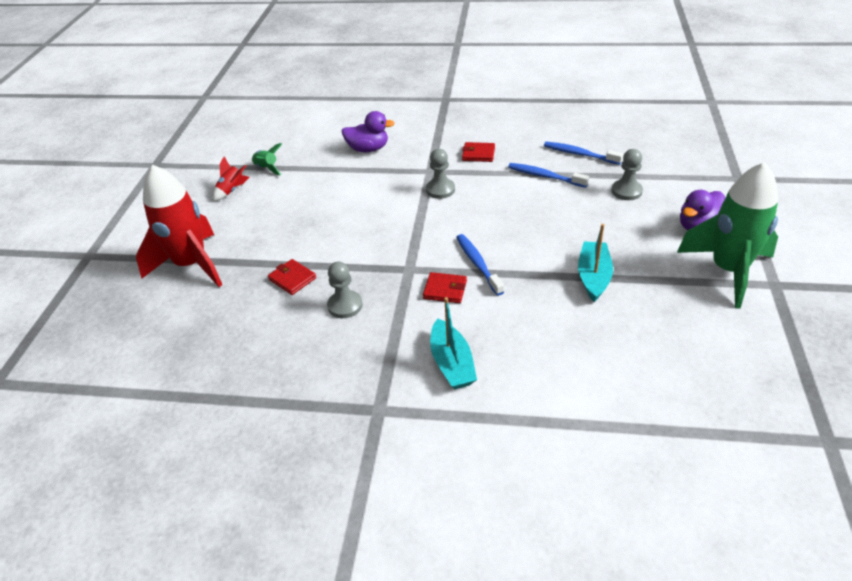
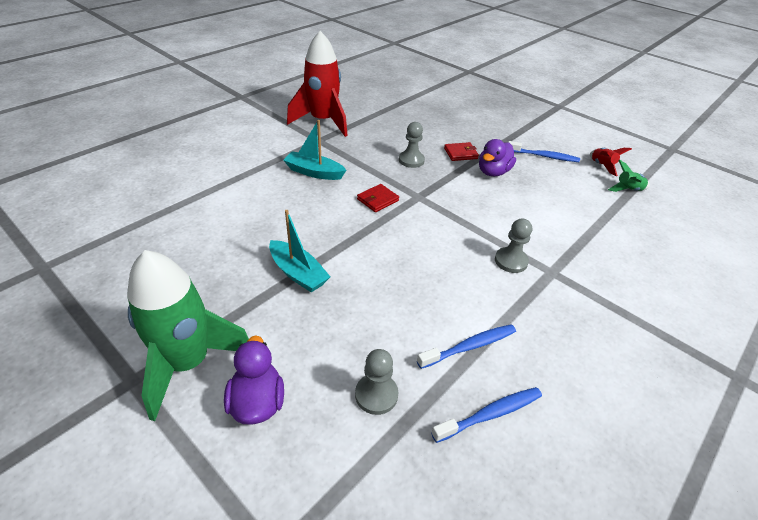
camera: 120 degrees right, 0 degrees up
(191, 265) = (514, 129): red rocket -> red rocket (323, 121)
(368, 149) = (628, 254): purple duck -> purple duck (493, 172)
(478, 154) = (560, 323): red wallet -> none
(478, 264) = (386, 227): blue toothbrush -> blue toothbrush (544, 156)

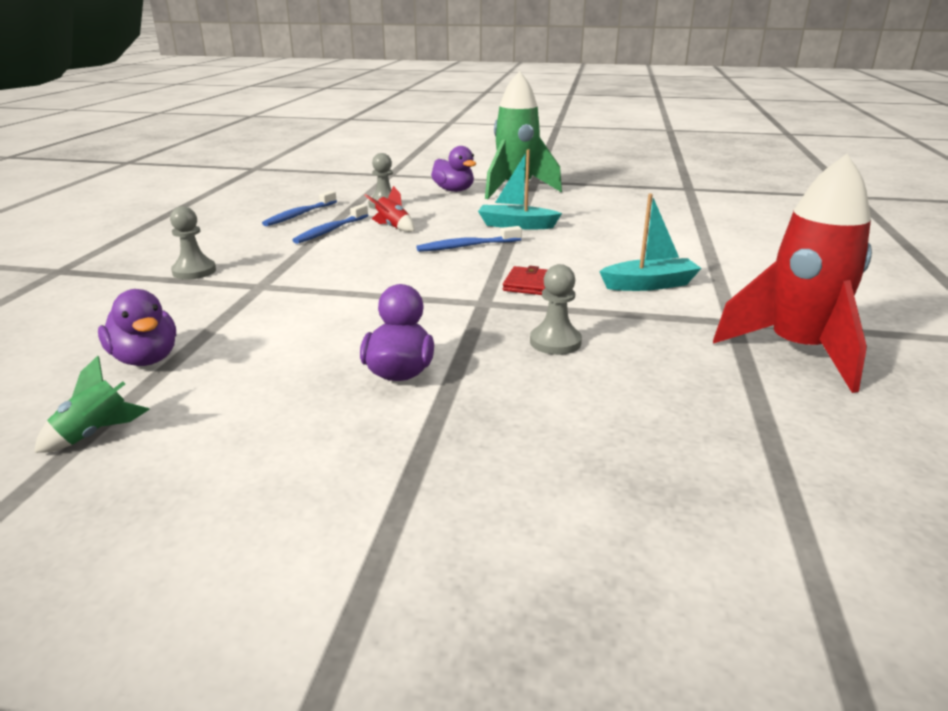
camera: 150 degrees right, 15 degrees down
(460, 153) = (488, 385): red wallet -> none
(511, 261) = (315, 280): grey pawn -> grey pawn (194, 271)
(544, 156) = (305, 448): blue toothbrush -> blue toothbrush (467, 246)
(602, 166) = (144, 479): red rocket -> red rocket (393, 227)
(619, 226) = (146, 359): none -> purple duck

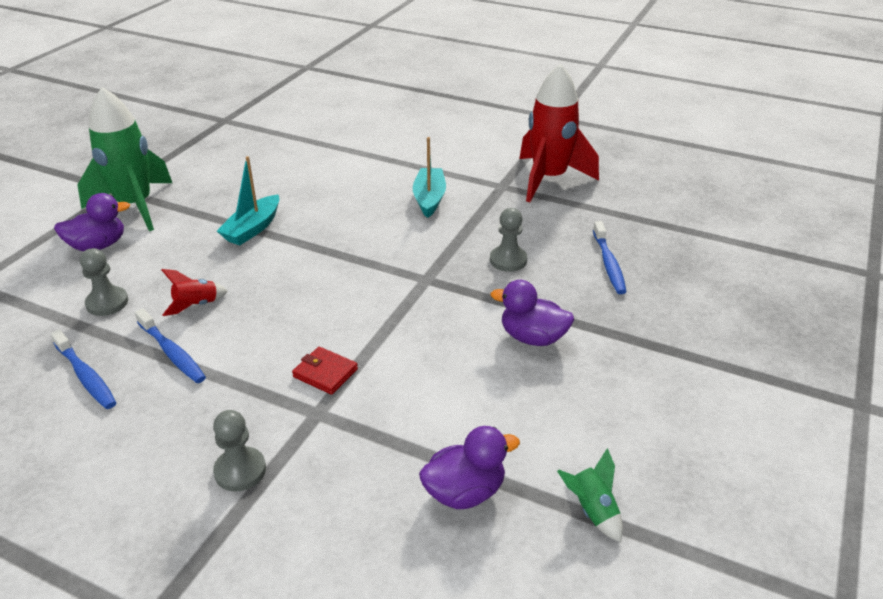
camera: 75 degrees left, 10 degrees up
(467, 246) = (291, 266): blue toothbrush -> blue toothbrush (608, 263)
(528, 284) = (400, 251): red wallet -> red wallet (325, 373)

